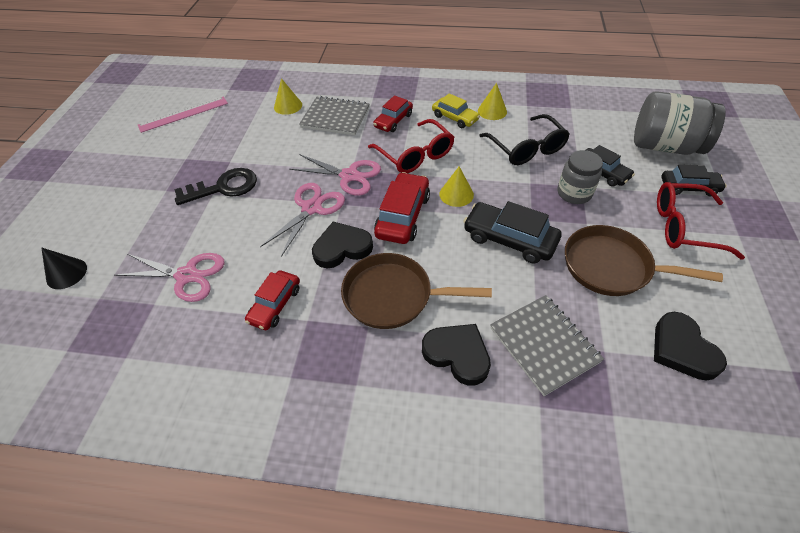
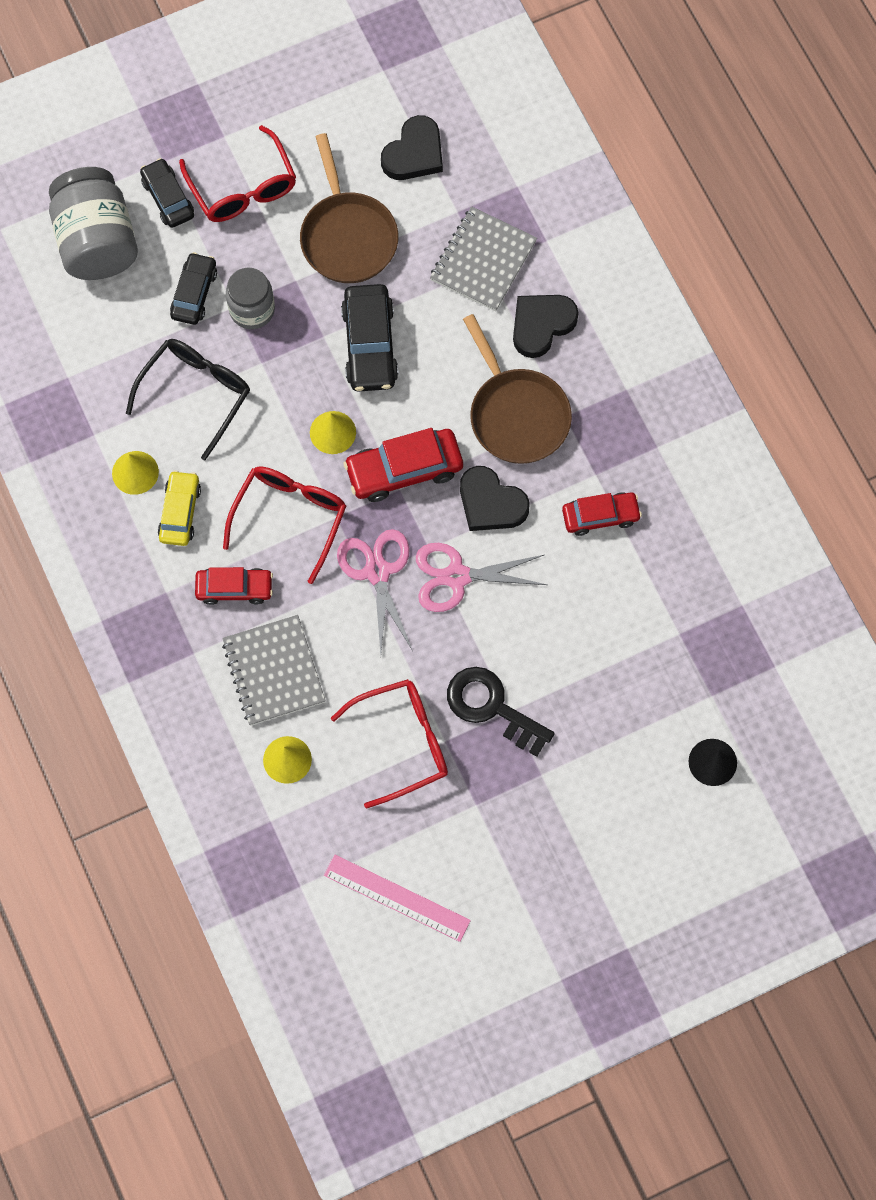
camera: 125 degrees left, 20 degrees up
(187, 276) = (629, 632): pink scissors -> none
(248, 145) = (401, 743): none -> red glasses
(457, 354) = (541, 325): black heart -> black heart turned 45 degrees clockwise

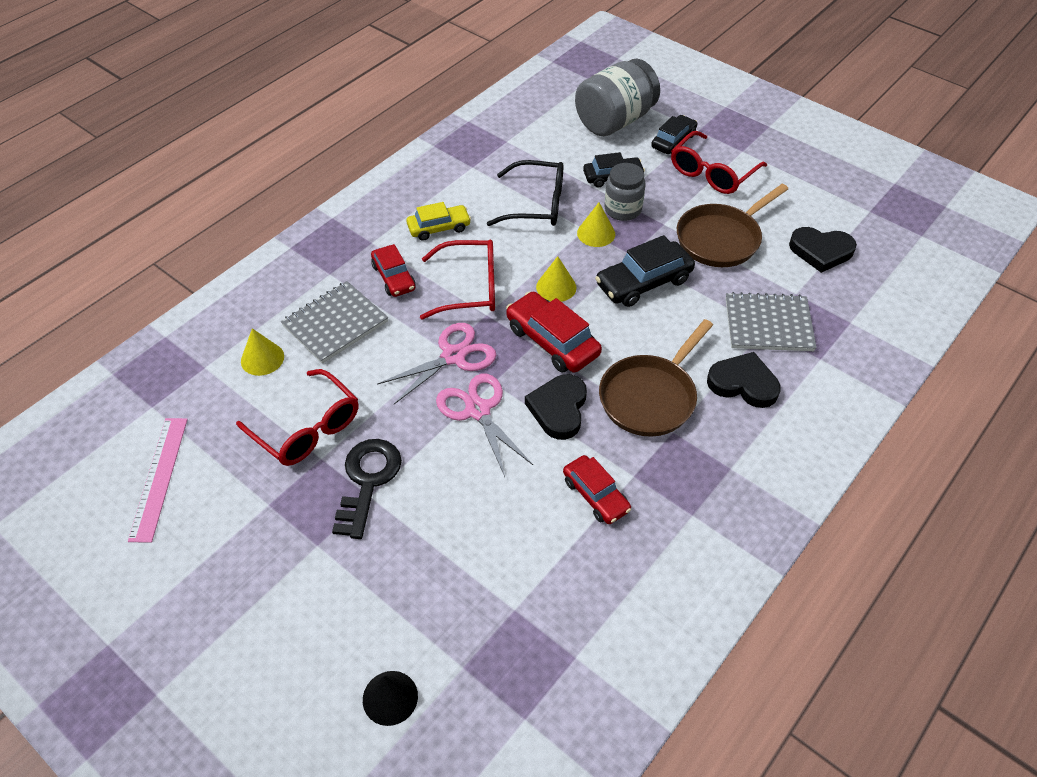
camera: 65 degrees right, 20 degrees down
(135, 472) = (456, 195): yellow cone -> yellow cone (596, 233)

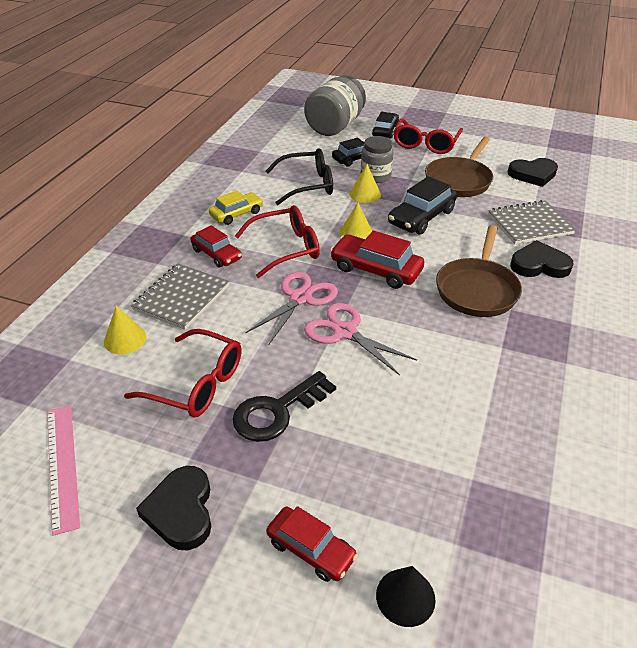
camera: 20 degrees left, 10 degrees down
(368, 481) = (277, 411): black key -> black key turned 120 degrees counterclockwise
(558, 409) = (411, 315): black heart -> black heart (181, 511)
(595, 495) = (481, 369): red car -> red car (311, 549)

